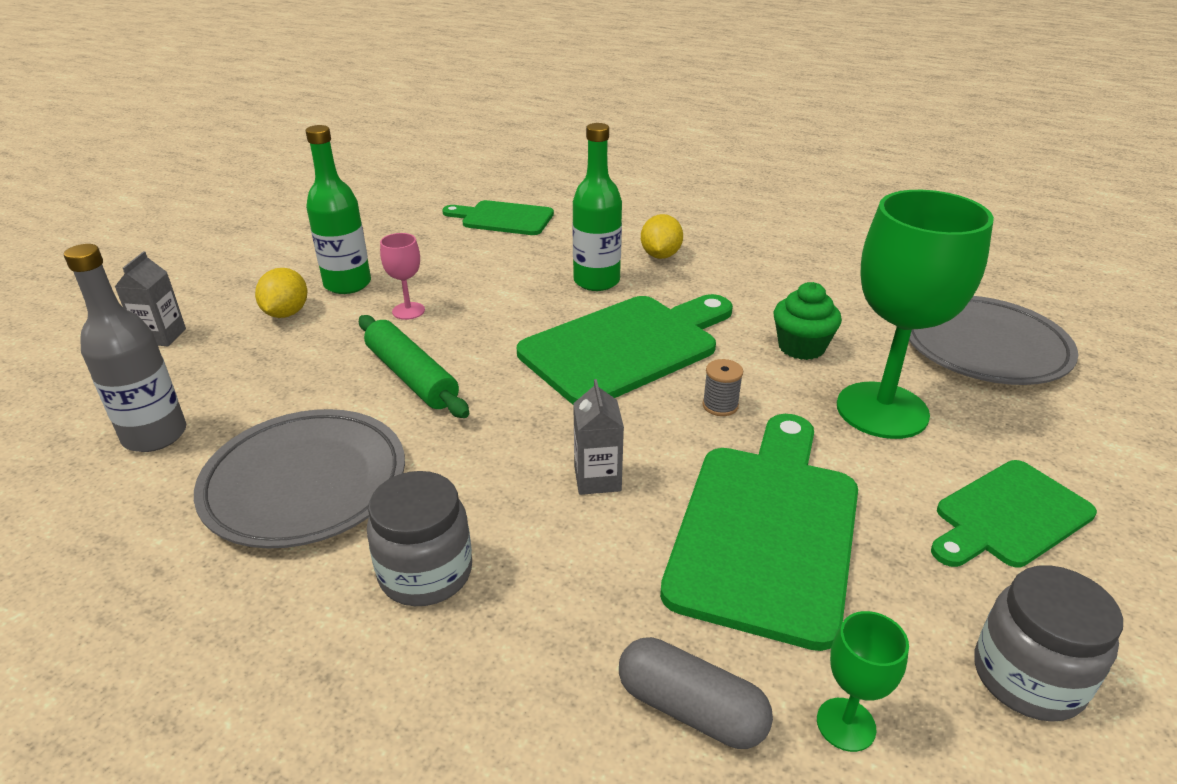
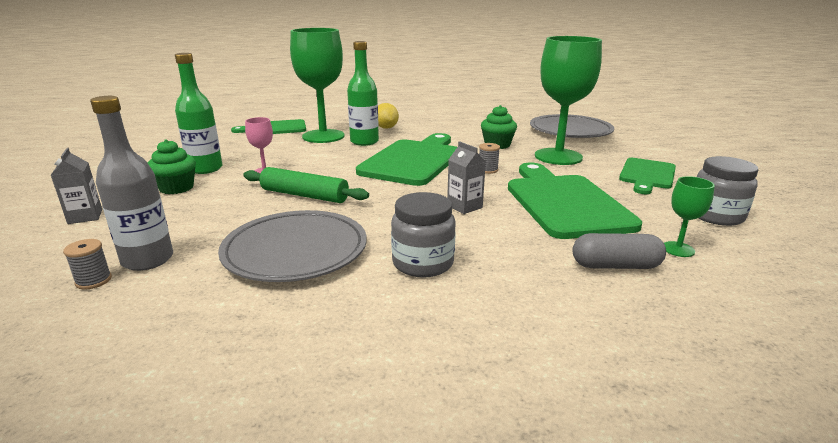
camera: 30 degrees left, 10 degrees down
(85, 449) = (93, 281): none -> grey spool
(286, 313) = (176, 188): yellow lemon -> green cupcake
(551, 253) = (323, 136): none -> green goblet

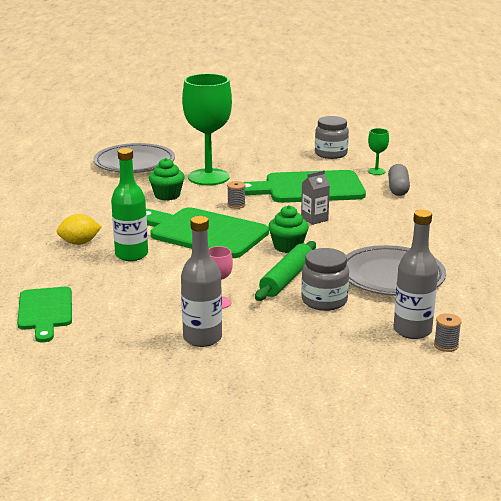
camera: 85 degrees left, 0 degrees up
(85, 216) = (332, 381): grey carton -> none
(176, 188) = (261, 345): green cupcake -> green cupcake (288, 247)
(205, 169) = (202, 338): green bottle -> grey bottle
(323, 136) = (99, 278): green goblet -> none
(423, 263) = (402, 236): grey jar -> grey jar (324, 301)
(647, 175) = (258, 157): green cutting board -> none

